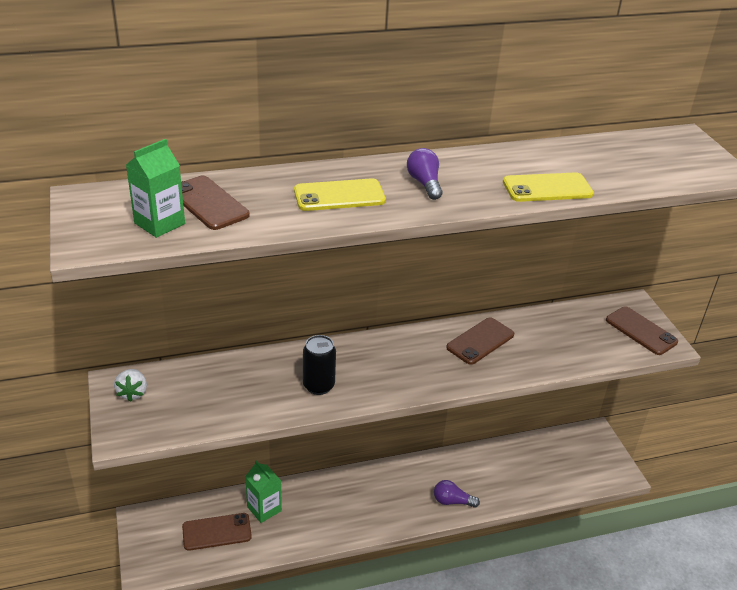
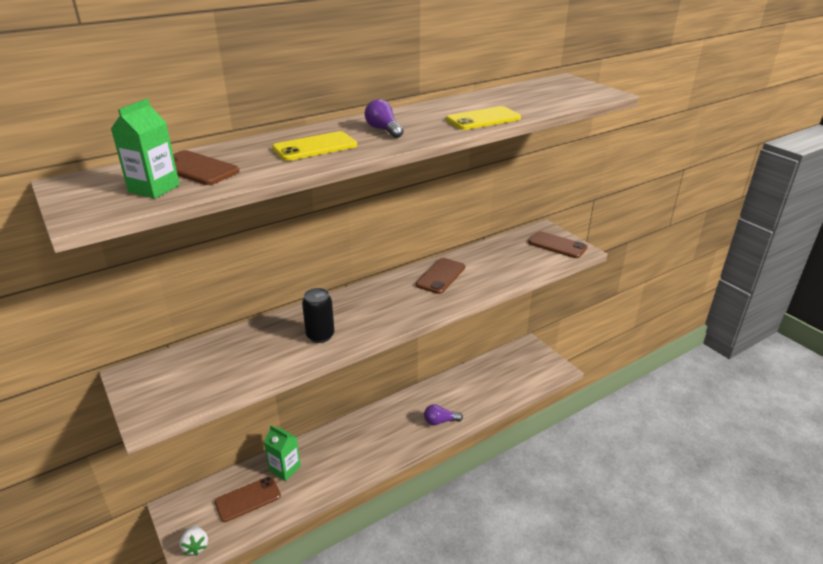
camera: 15 degrees left, 5 degrees down
(132, 393) = (149, 379): white strawberry -> white strawberry (195, 546)

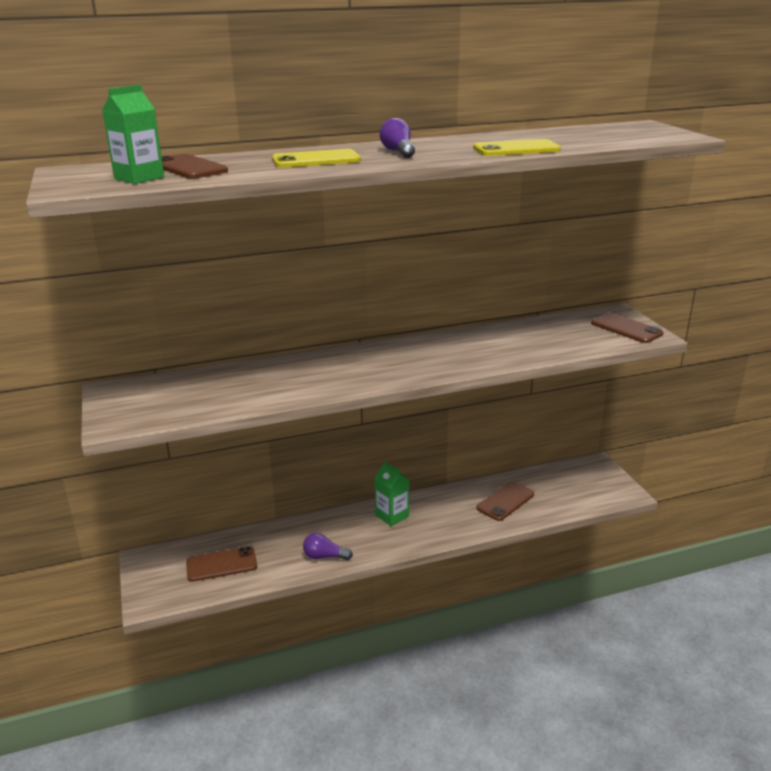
camera: 15 degrees right, 5 degrees down
(195, 546) = (154, 598): white strawberry -> none
(285, 468) = (270, 543): green carton -> green carton (392, 516)
(320, 336) = (312, 381): black can -> none
(440, 421) = (459, 525): purple light bulb -> purple light bulb (324, 556)
(441, 276) = (470, 343): brown phone -> brown phone (505, 501)

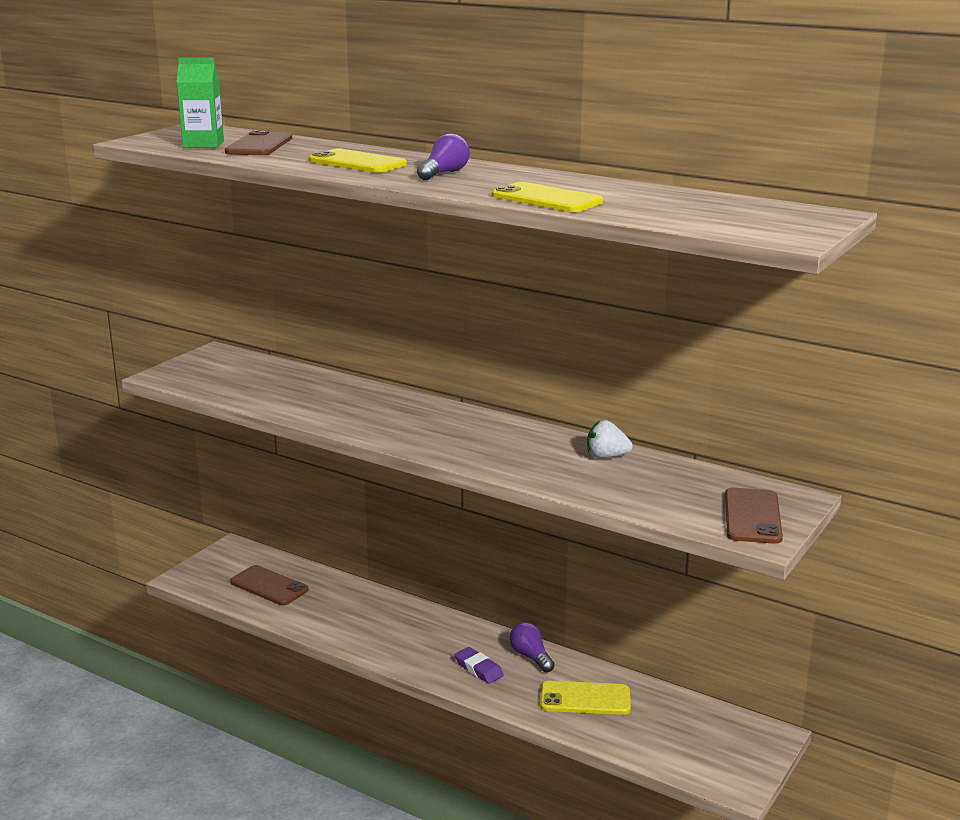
camera: 50 degrees right, 5 degrees down
(324, 556) = (344, 631): purple light bulb -> purple light bulb (531, 657)
(392, 516) = (457, 639): green carton -> none
(433, 523) = (478, 669): none -> purple eraser
(505, 333) = (606, 456): none -> white strawberry
(505, 501) = (585, 699): brown phone -> yellow phone

